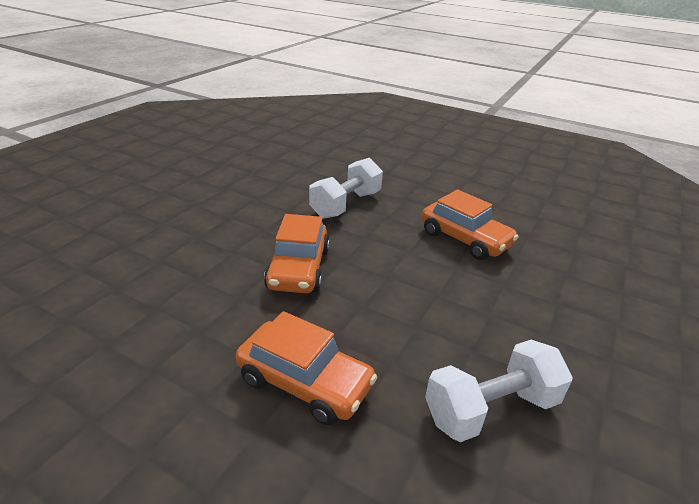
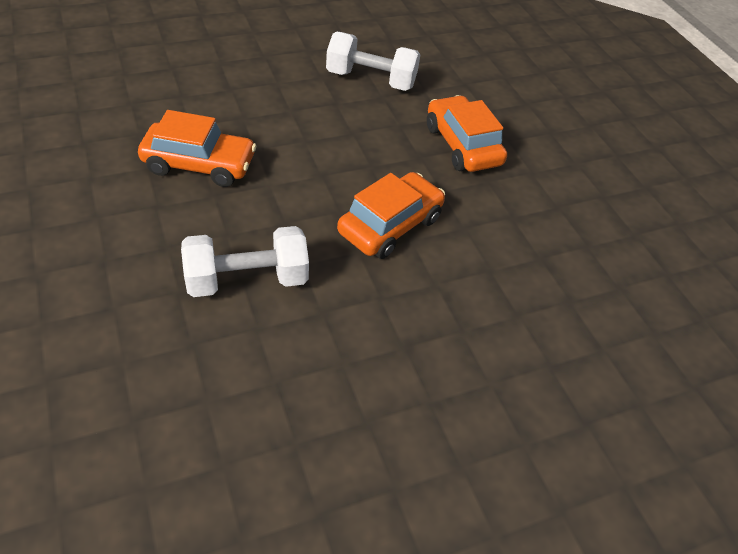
camera: 145 degrees left, 15 degrees up
(465, 239) = (199, 164): orange car -> orange car turned 105 degrees clockwise

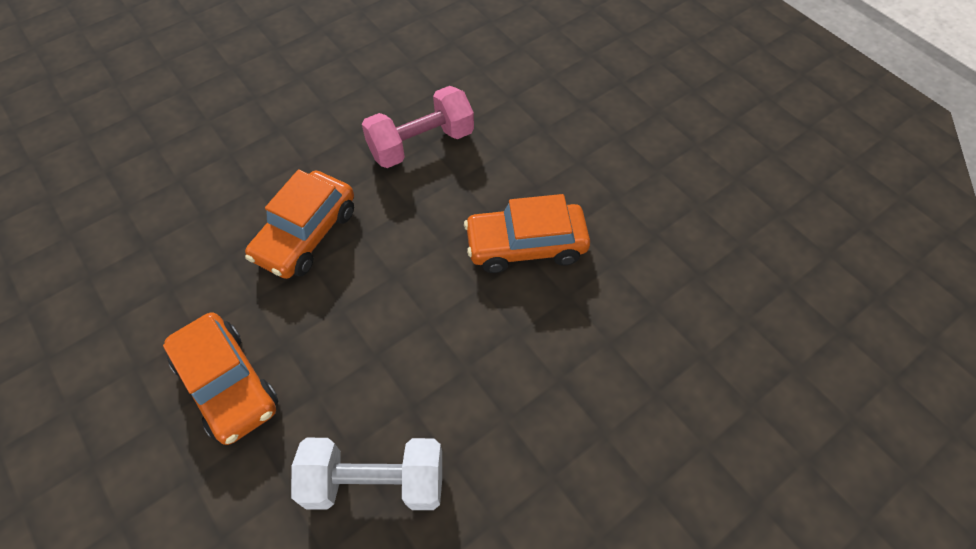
camera: 170 degrees right, 10 degrees up
(247, 280) = (421, 144): white dumbbell -> pink dumbbell

